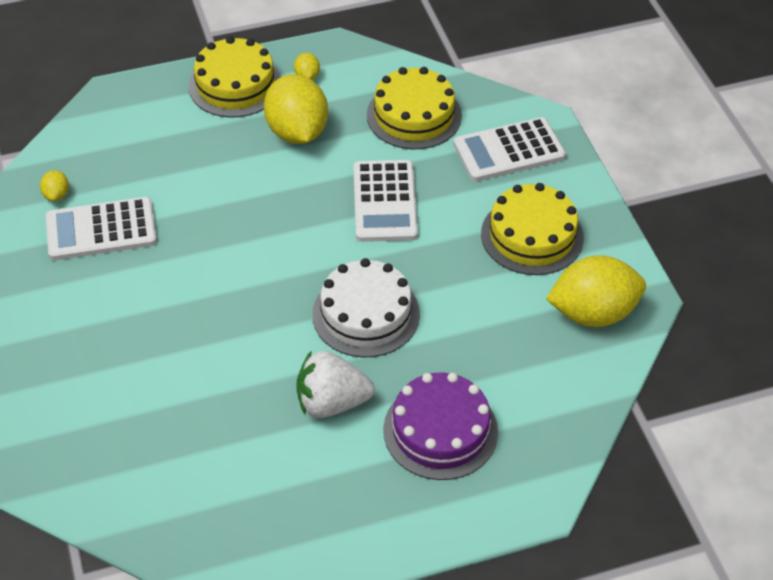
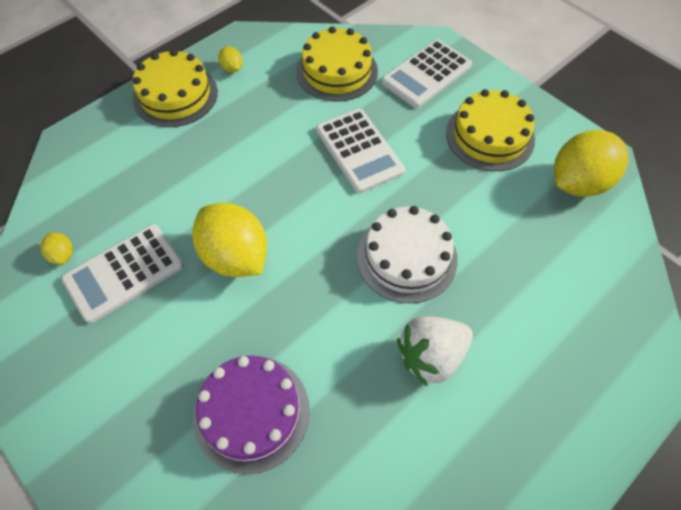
camera: 25 degrees left, 10 degrees up
(297, 132) = (251, 117): yellow lemon -> yellow lemon (235, 256)
(440, 430) = (537, 341): purple cake -> purple cake (251, 412)

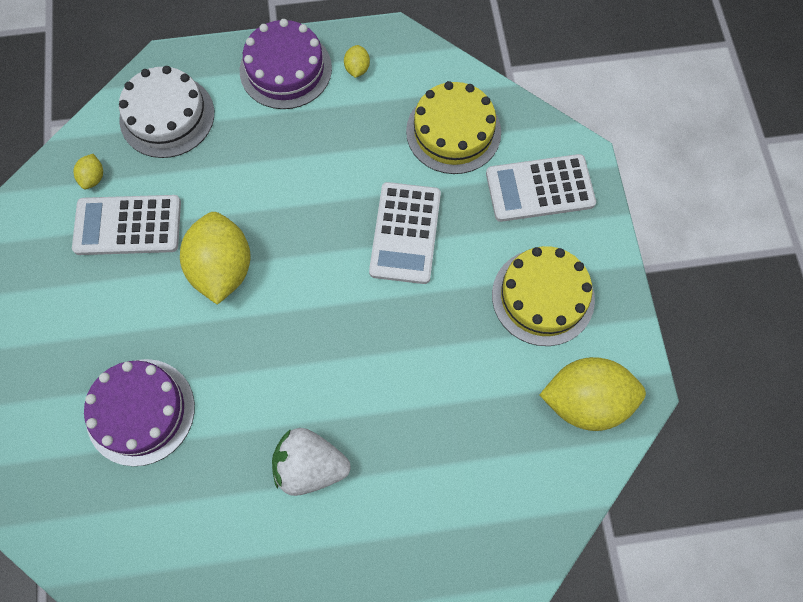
camera: 35 degrees right, 10 degrees up
(175, 95) = (285, 69): yellow cake -> purple cake
(406, 257) = (362, 366): white cake -> white cake (167, 116)

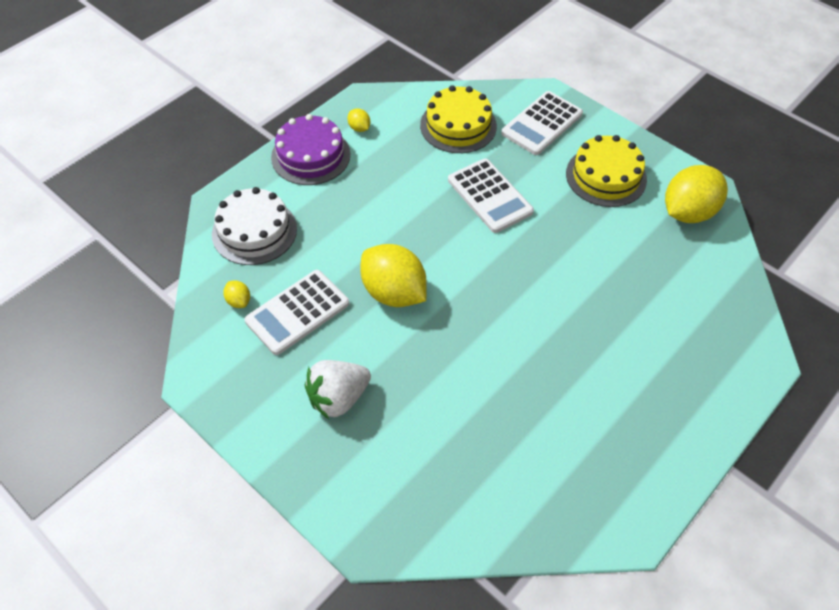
camera: 40 degrees left, 15 degrees down
(140, 411) = (431, 414): purple cake -> none
(310, 466) = (576, 361): white strawberry -> white strawberry (338, 398)

